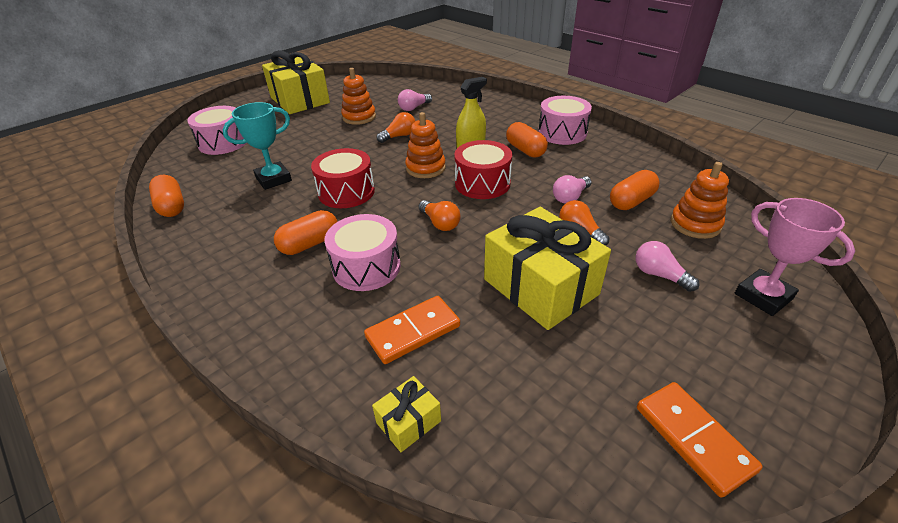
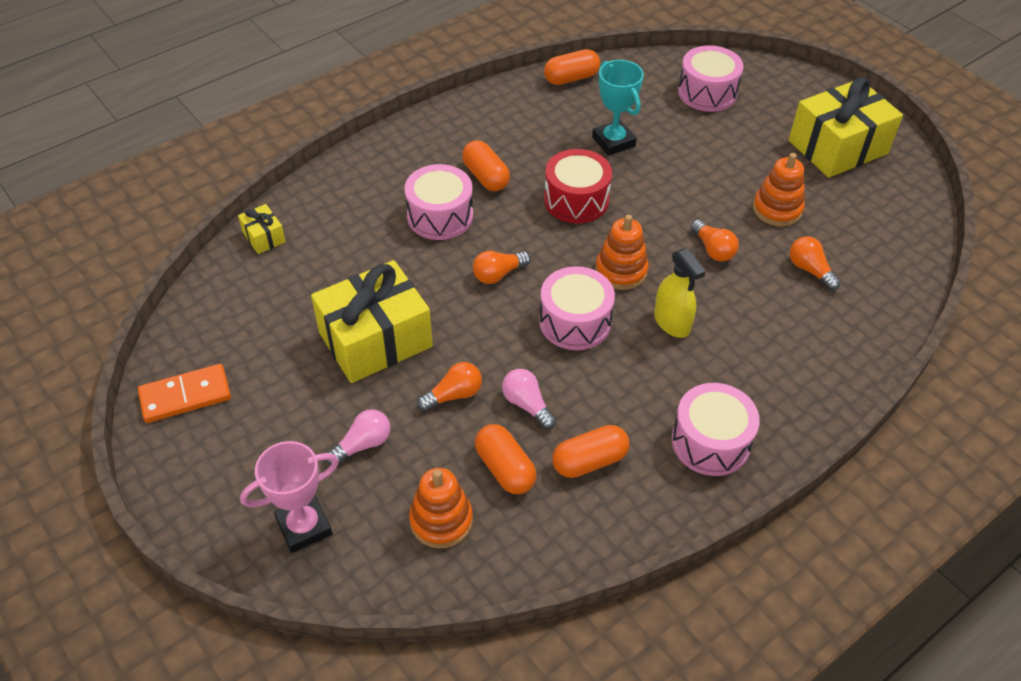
camera: 95 degrees right, 10 degrees up
(413, 332) = (347, 244): orange domino -> none
(414, 108) = (810, 270): pink light bulb -> orange light bulb
(482, 183) = (575, 322): red drum -> pink drum
(525, 150) = (658, 383): orange capsule -> orange capsule (589, 461)

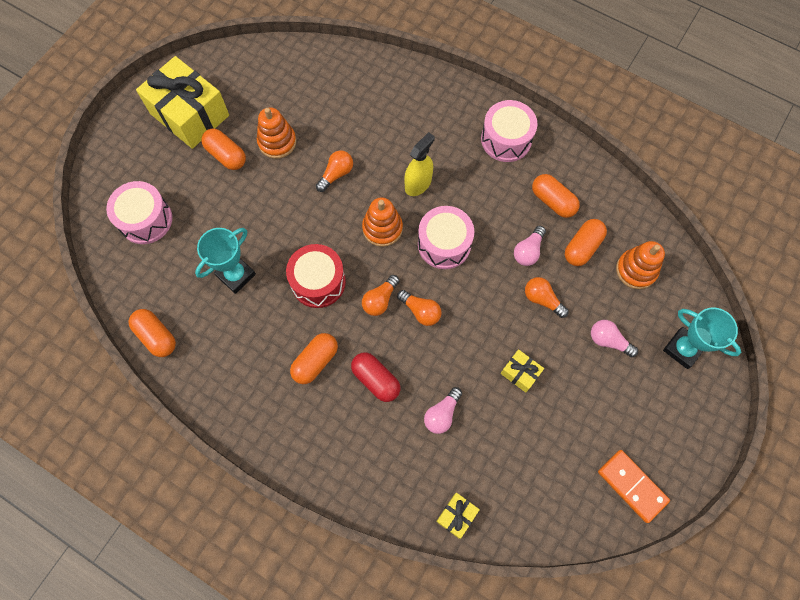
camera: 110 degrees left, 20 degrees up
(304, 526) = (682, 349): pink trophy -> turquoise trophy
(371, 257) = (442, 414): none -> pink light bulb
(375, 339) = (520, 373): yellow gift -> yellow gift, size x0.44
(440, 216) = (376, 379): pink drum -> red capsule
(771, 164) = (226, 155): none -> orange capsule
(810, 270) = (333, 111): orange light bulb -> orange light bulb (380, 300)

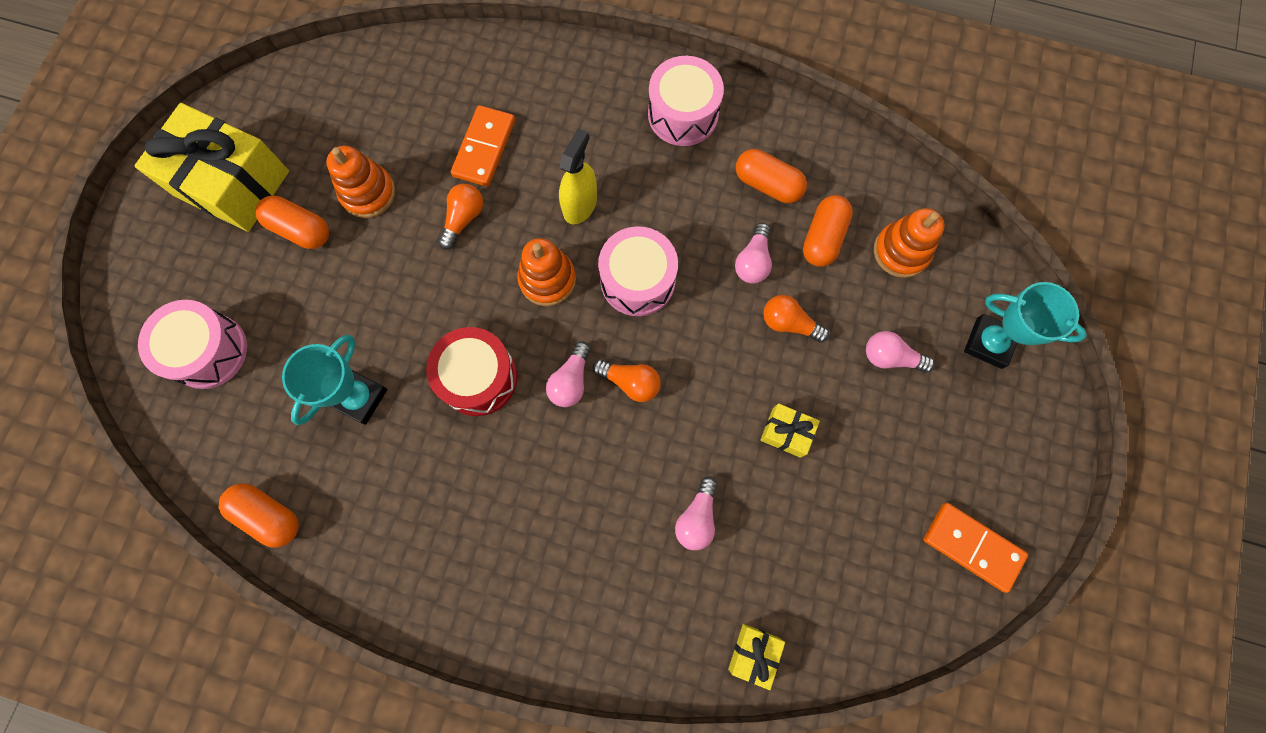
camera: 15 degrees left, 5 degrees up
(315, 361) = (504, 491): orange capsule -> none
(363, 130) = (484, 148): none -> orange domino
(376, 379) = (594, 494): red capsule -> none
(380, 300) = (571, 381): orange light bulb -> pink light bulb

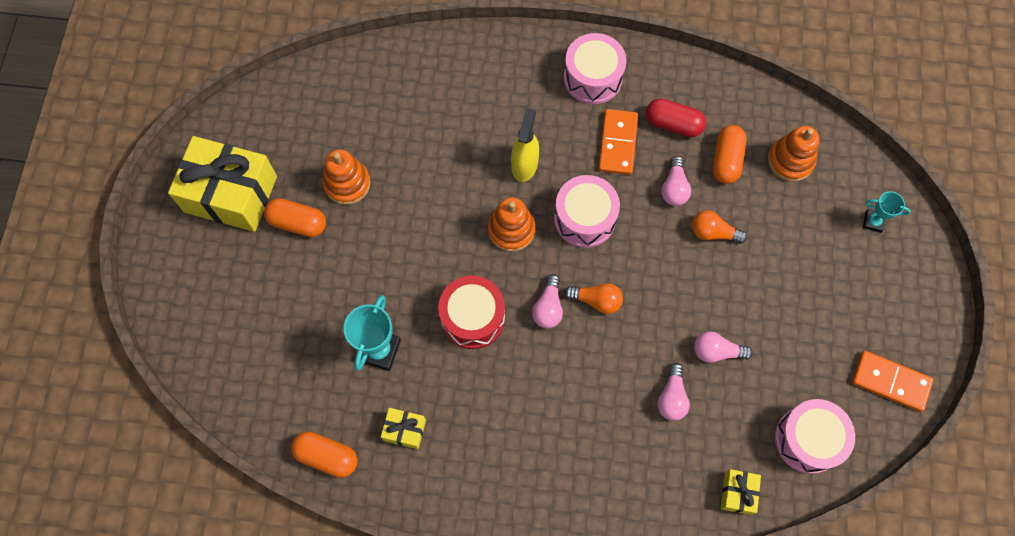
camera: 10 degrees left, 5 degrees down
(208, 351) = (244, 334): pink drum -> pink drum (808, 439)
(463, 219) = (431, 192): orange light bulb -> none
(484, 148) = (435, 131): orange domino -> orange domino (618, 143)
(767, 184) = (673, 124): orange capsule -> red capsule
(786, 432) = (728, 319): yellow gift -> yellow gift (404, 430)
(890, 357) = (798, 246): pink light bulb -> pink light bulb (716, 351)
(988, 343) = (873, 222): turquoise trophy -> turquoise trophy, size x0.59

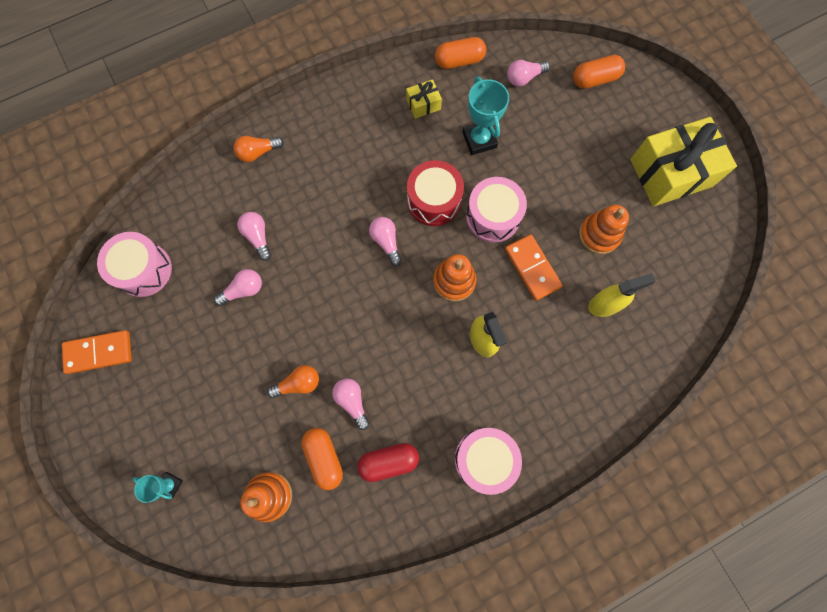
camera: 145 degrees right, 5 degrees up
(277, 387) = (524, 78): none -> pink light bulb
(298, 223) = (607, 184): orange capsule -> orange capsule (595, 79)
(396, 125) = (604, 304): none -> yellow spray bottle
(584, 218) = (406, 327): pink drum -> pink drum (493, 216)
(596, 300) = (355, 270): orange light bulb -> orange light bulb (258, 152)
(618, 143) = (422, 410): orange domino -> orange domino (532, 268)
(737, 493) = (176, 203): yellow gift -> none
(873, 222) = (170, 484): turquoise trophy -> turquoise trophy turned 45 degrees clockwise

